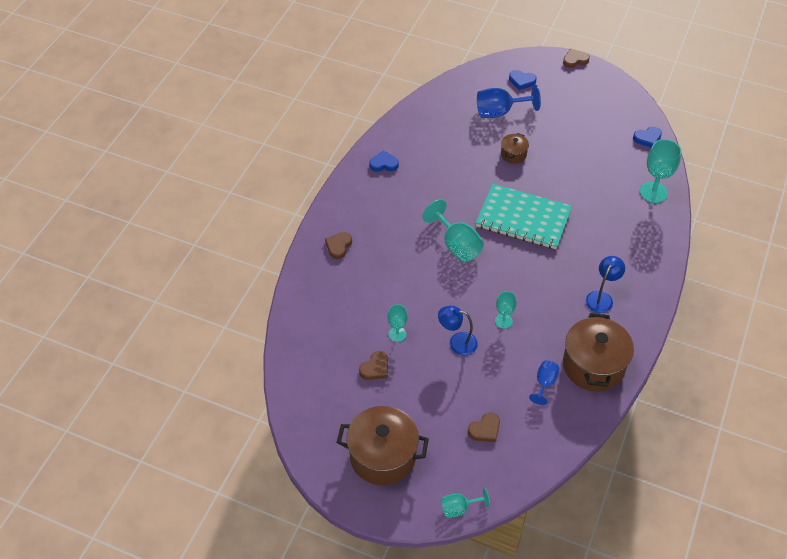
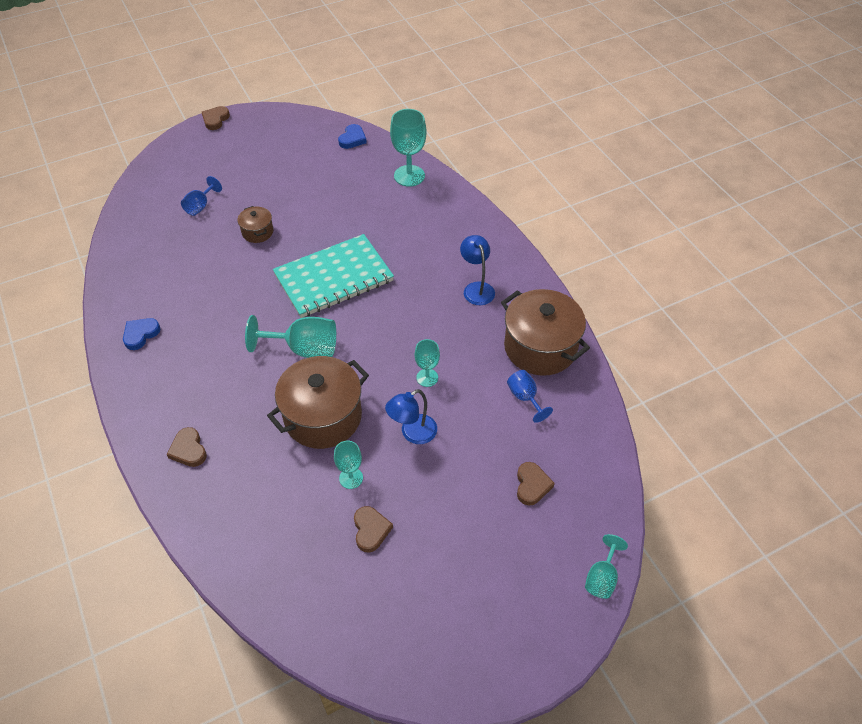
camera: 50 degrees left, 0 degrees up
(383, 456) = (482, 605): brown pot -> brown pot (323, 417)
(500, 112) = (200, 206): blue goblet -> blue goblet, size x0.58
(521, 81) = (188, 167): blue heart -> none

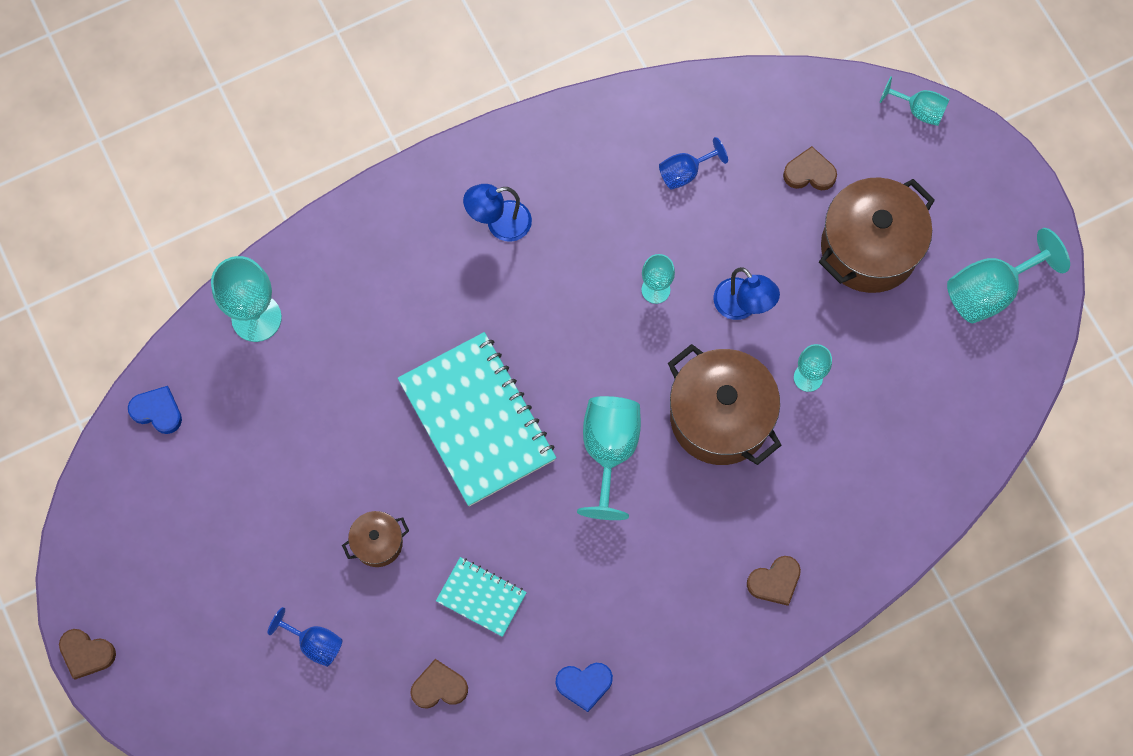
camera: 90 degrees left, 20 degrees up
(140, 334) = (584, 684): blue heart -> blue heart turned 45 degrees counterclockwise
(212, 281) = (481, 597): none -> turquoise notebook
(371, 530) = (875, 351): brown heart -> brown heart (439, 687)
(425, 632) = (990, 291): none -> turquoise goblet
(540, 347) = (604, 148): brown pot -> brown pot (869, 248)

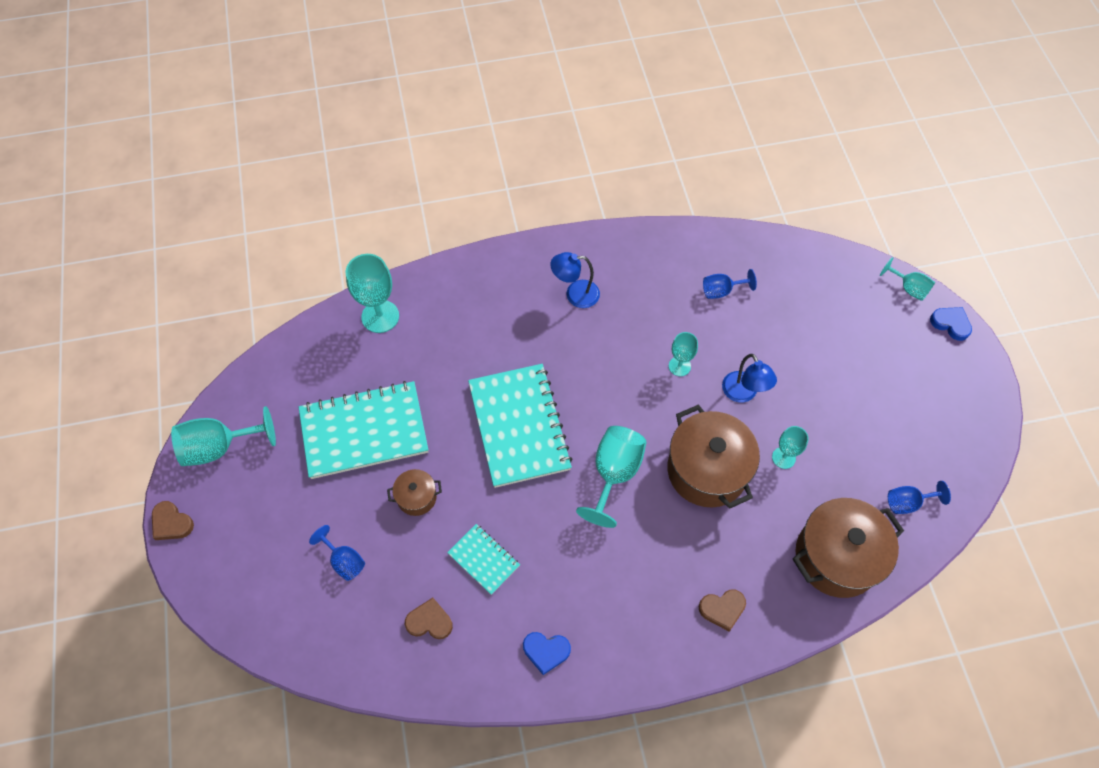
camera: 15 degrees right, 10 degrees down
(157, 411) = (287, 362): blue heart -> blue heart (950, 324)
(286, 477) = (364, 431): none -> turquoise notebook
(809, 173) = (815, 312): brown heart -> none
(869, 248) = (851, 375): brown pot -> brown pot (836, 557)
(964, 396) = (908, 502): none -> blue goblet
(990, 291) = (942, 428): turquoise goblet -> turquoise goblet (219, 447)

